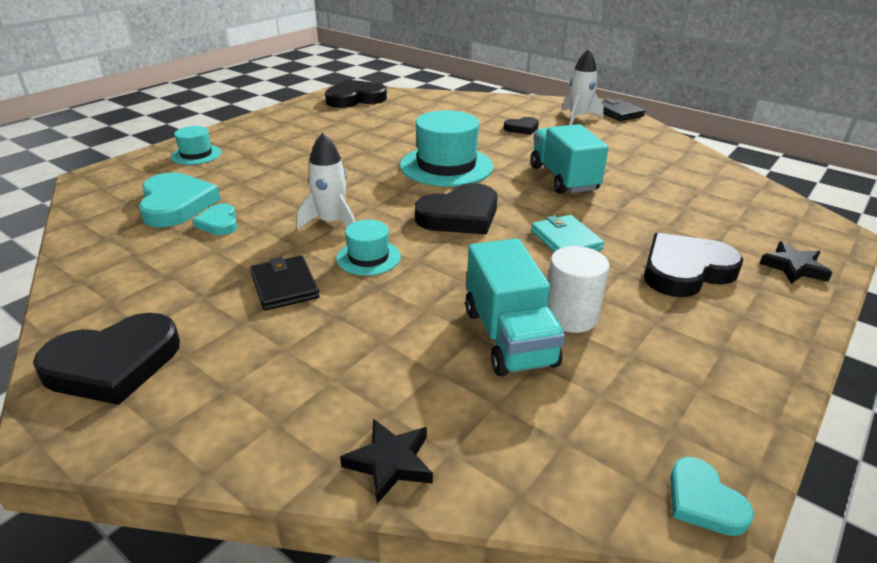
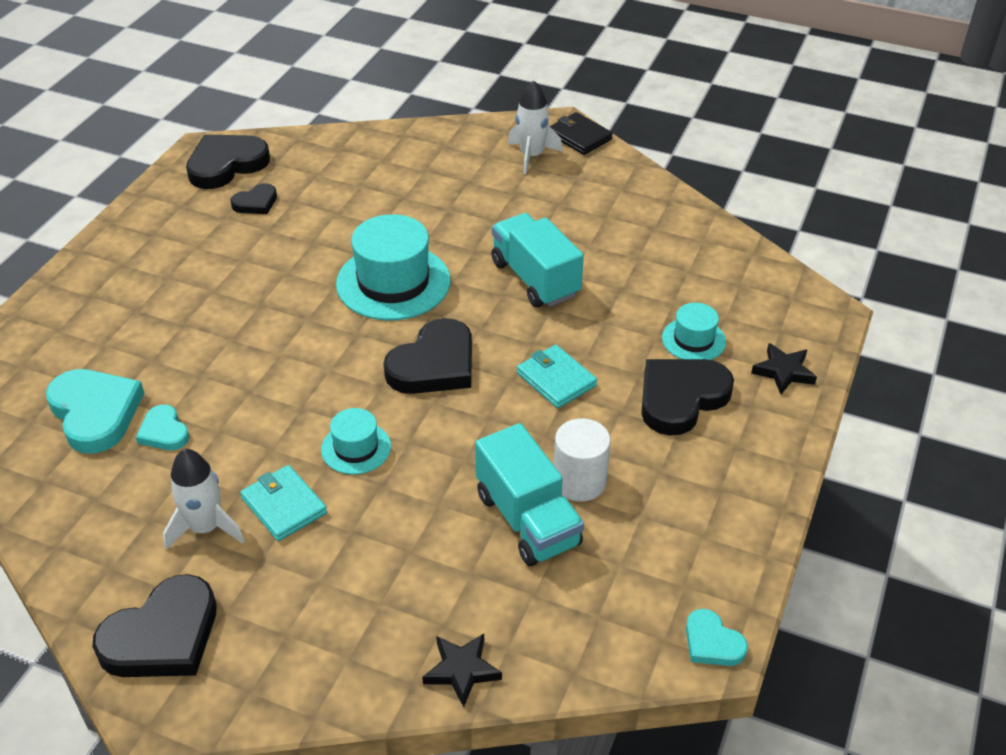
camera: 15 degrees left, 10 degrees up
(196, 155) = (68, 320): turquoise hat -> turquoise hat (693, 340)
(284, 286) = (284, 506): black wallet -> turquoise wallet
(331, 222) = (293, 404): white rocket -> white rocket (205, 528)
(522, 128) = (466, 191): black heart -> black heart (256, 203)

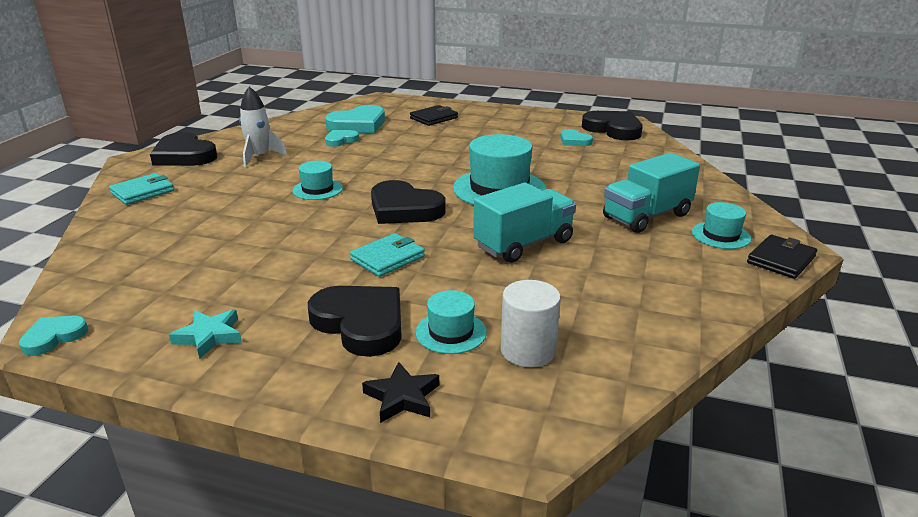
camera: 85 degrees right, 15 degrees down
(102, 325) = (434, 118): none -> black wallet
(256, 203) = (574, 141): black heart -> turquoise heart
(284, 506) = (270, 174): turquoise wallet -> turquoise wallet (142, 192)
(461, 670) = (103, 234): black star -> none
(527, 519) = (228, 251): turquoise truck -> turquoise truck (646, 216)
(531, 156) = (720, 235): white rocket -> turquoise hat
(579, 481) = (262, 272): white cylinder -> white cylinder (528, 350)
(705, 507) = (209, 336): none -> turquoise star

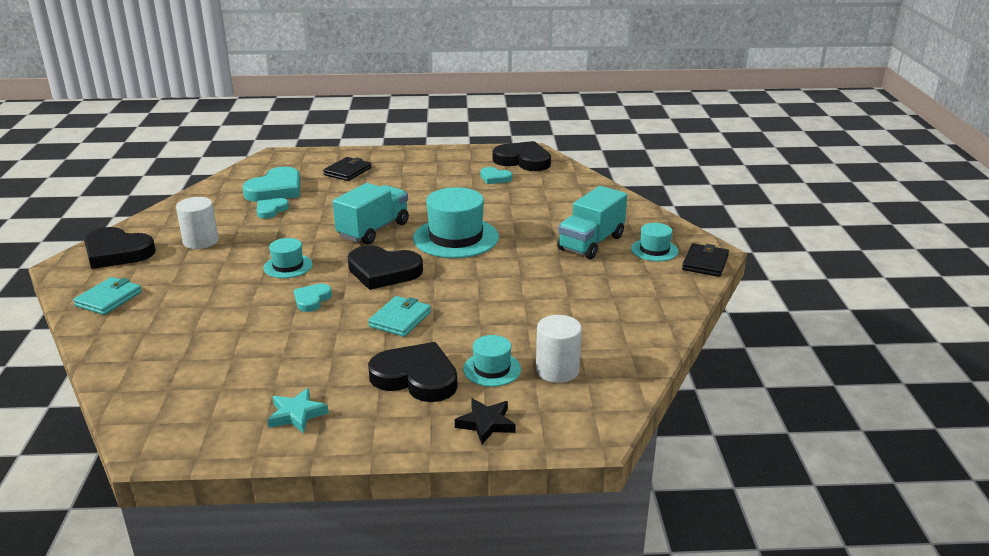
camera: 20 degrees left, 0 degrees up
(54, 337) = (155, 445): turquoise heart -> turquoise heart (312, 300)
(259, 157) = (201, 241): white rocket -> white cylinder
(523, 244) = (506, 285): turquoise truck -> turquoise truck (373, 230)

